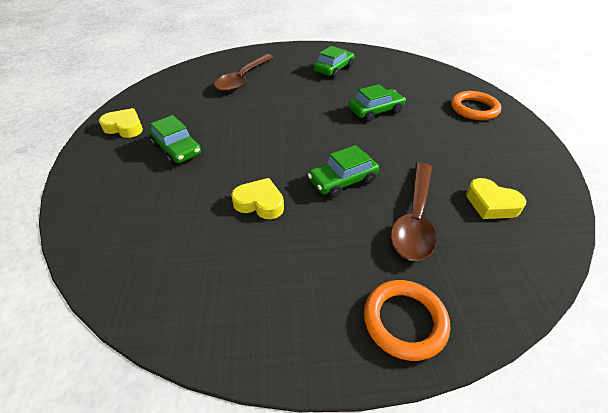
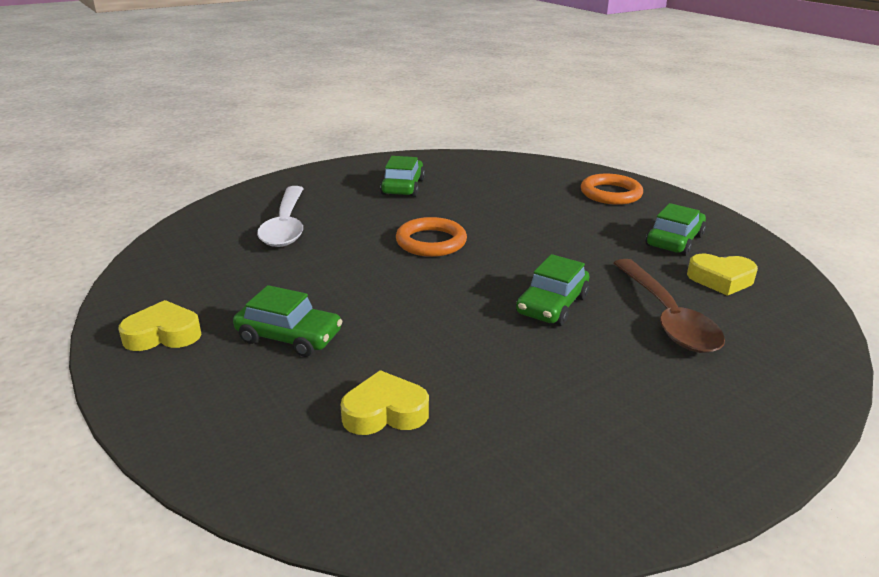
camera: 30 degrees left, 15 degrees down
(243, 79) = (286, 225): brown spoon -> white spoon
(260, 203) = (481, 360): yellow heart -> yellow heart (385, 412)
(375, 111) = (507, 222): green car -> green car (674, 241)
(404, 321) = (757, 412): orange ring -> orange ring (431, 242)

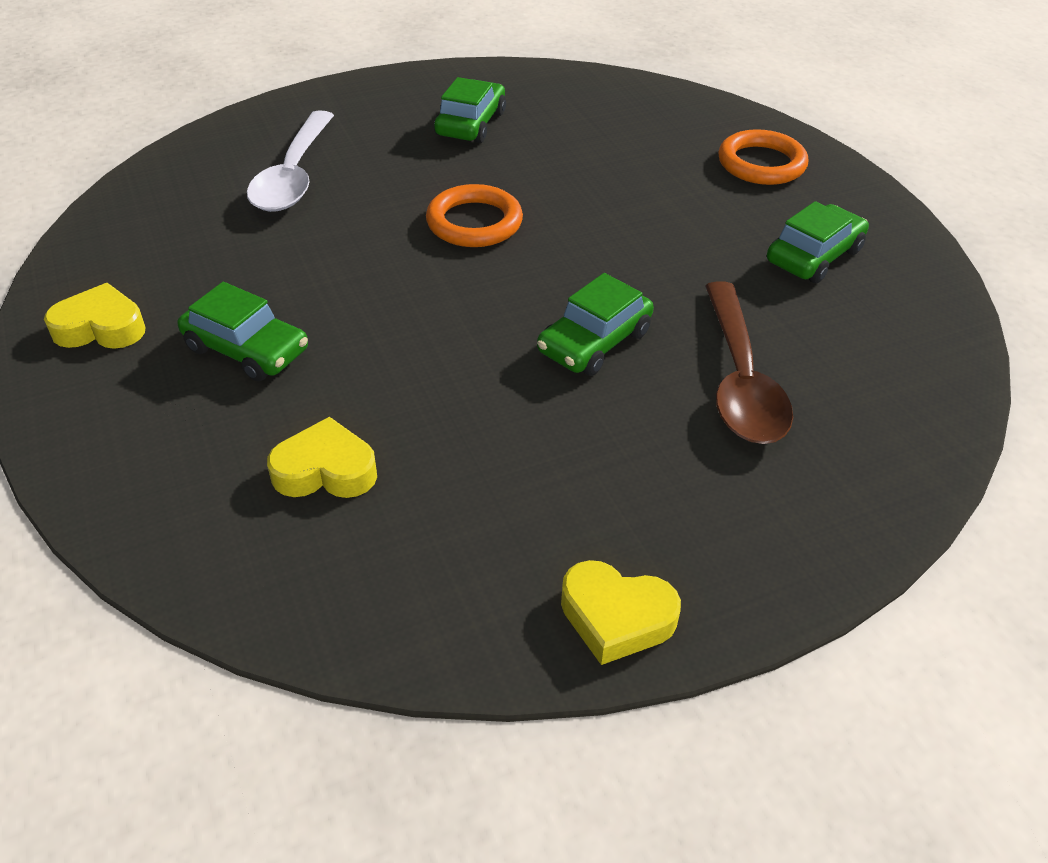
camera: 10 degrees right, 15 degrees up
(720, 279) = (847, 328): yellow heart -> yellow heart (616, 617)

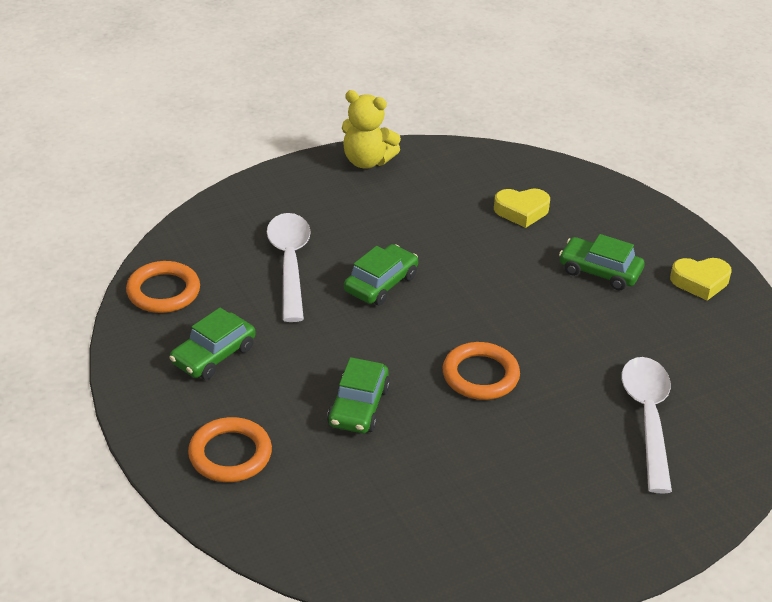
camera: 175 degrees right, 5 degrees down
(471, 124) = (512, 496): green car -> green car (358, 406)
(616, 617) = (367, 161): yellow heart -> yellow teddy bear
(740, 379) = (290, 264): brown spoon -> white spoon
(920, 341) = (163, 291): none -> orange ring

